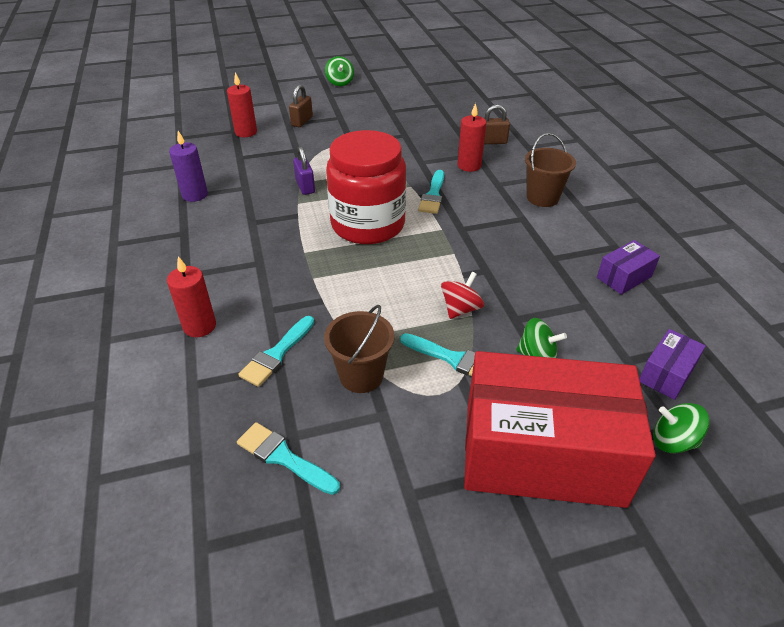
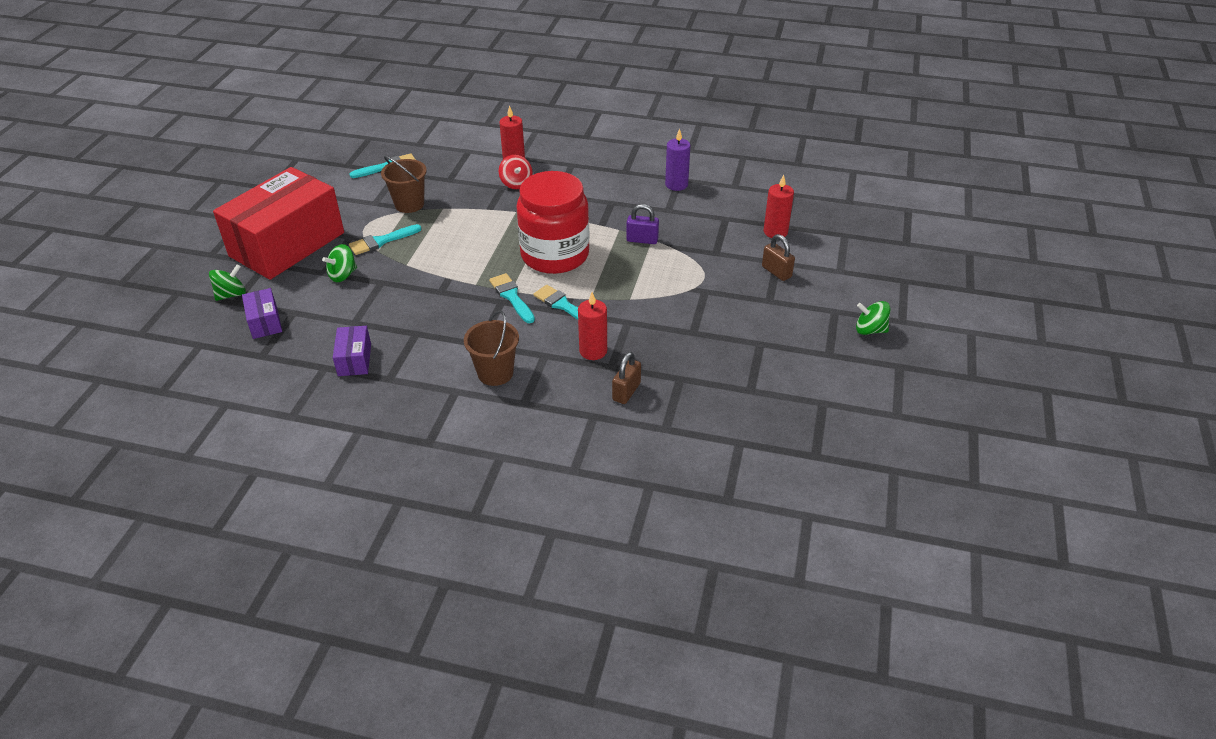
camera: 120 degrees right, 0 degrees up
(277, 354) = (460, 181): turquoise brush -> turquoise brush (511, 297)
(461, 309) = (417, 262): red spinning top -> red spinning top (516, 183)

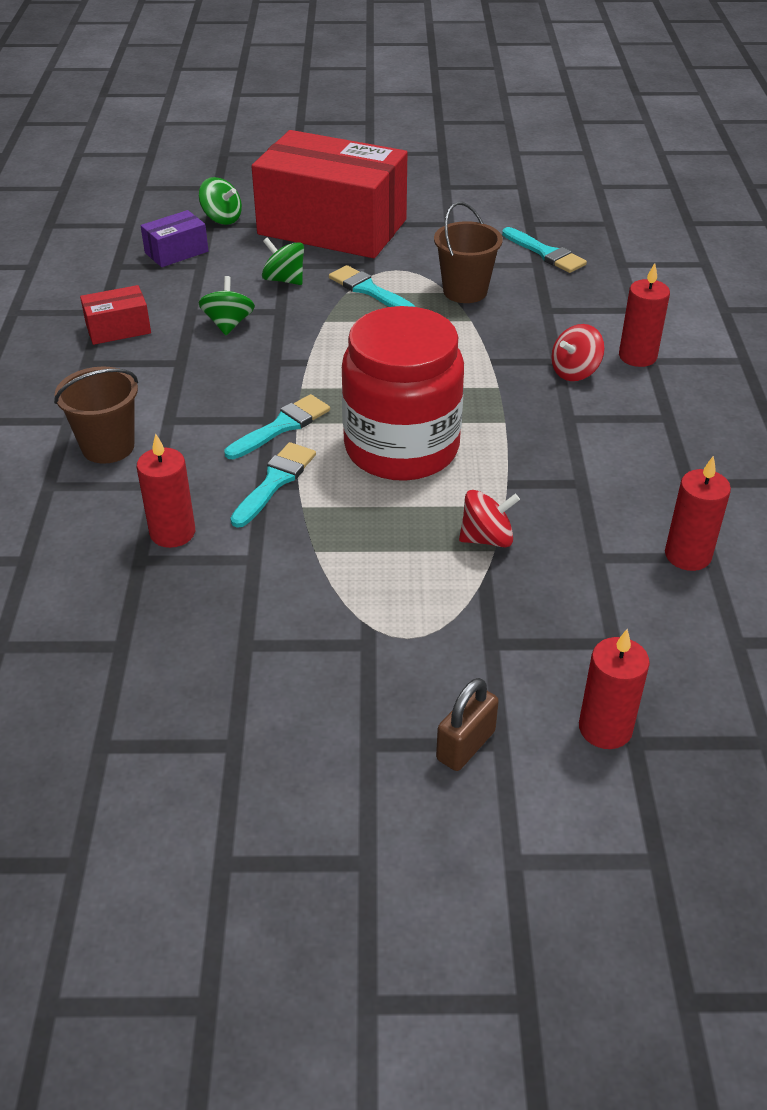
camera: 75 degrees right, 0 degrees up
(354, 360) = (118, 329): purple box -> red box
(626, 392) = (81, 586): brown padlock -> none
(642, 240) = (487, 538): purple padlock -> red spinning top
(676, 184) = (687, 555): purple candle -> red candle
(870, 330) = (317, 936): green spinning top -> green spinning top (228, 324)

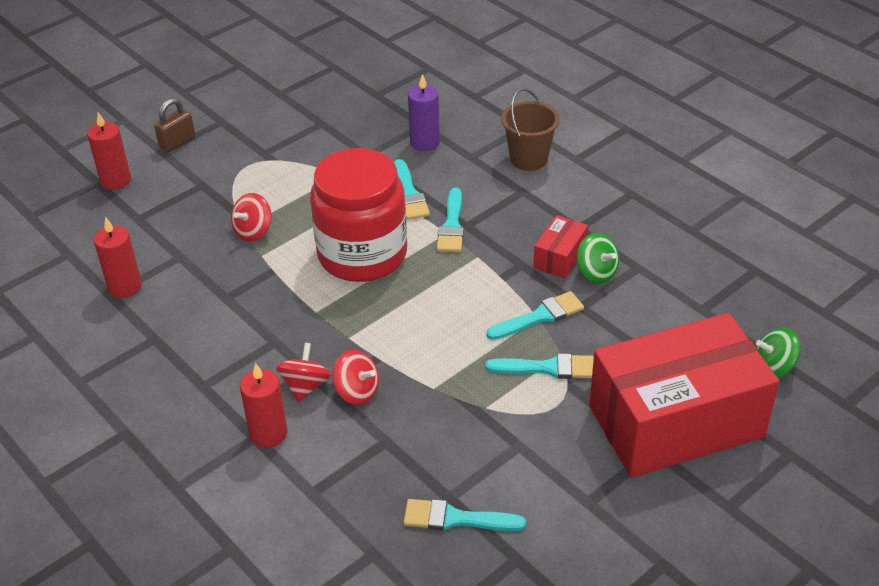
camera: 140 degrees right, 0 degrees up
(118, 329) = (657, 225): red box -> red box (560, 257)
(172, 533) = (424, 142): red candle -> purple candle
(176, 252) = (740, 309): purple box -> none
(284, 280) = (622, 336): green spinning top -> none
(322, 320) = (540, 316): none -> turquoise brush
(465, 291) = (473, 418): brown bucket -> none
(465, 745) = (177, 142): brown padlock -> brown padlock turned 45 degrees clockwise
(535, 347) = (357, 391): none -> red spinning top

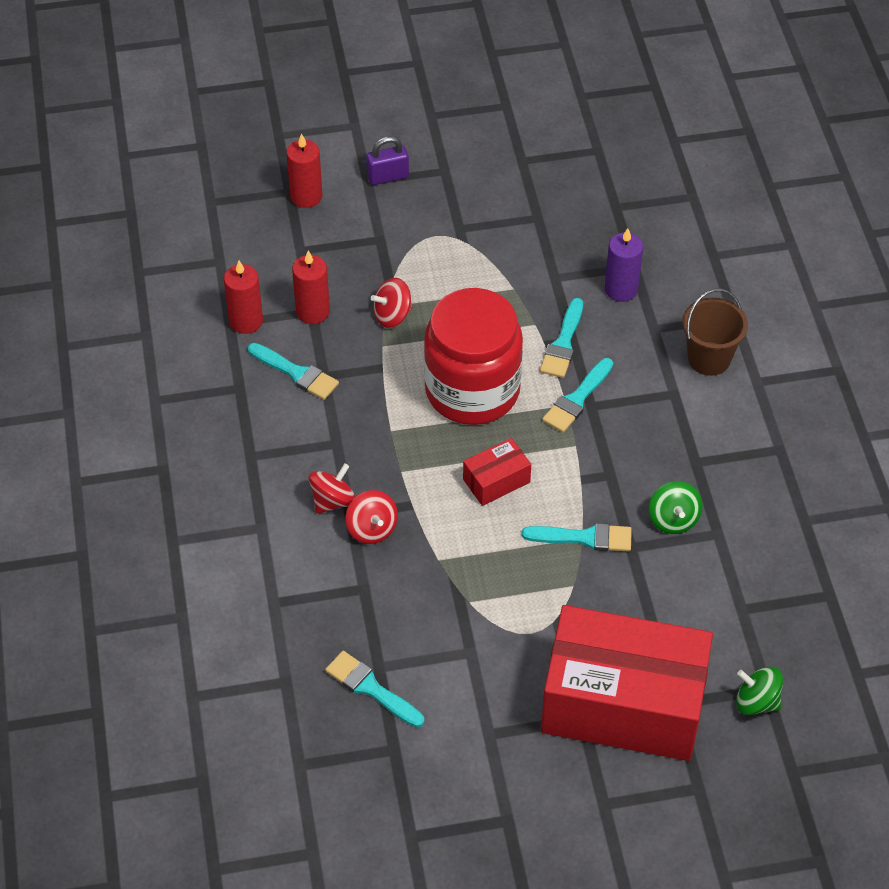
camera: 30 degrees right, 10 degrees up
(177, 142) = (388, 176): brown padlock -> purple padlock
(268, 434) = (274, 530): red candle -> red candle (313, 312)
(547, 368) = (551, 592): turquoise brush -> turquoise brush (296, 373)
(560, 257) = (652, 485): red box -> red box (496, 481)

